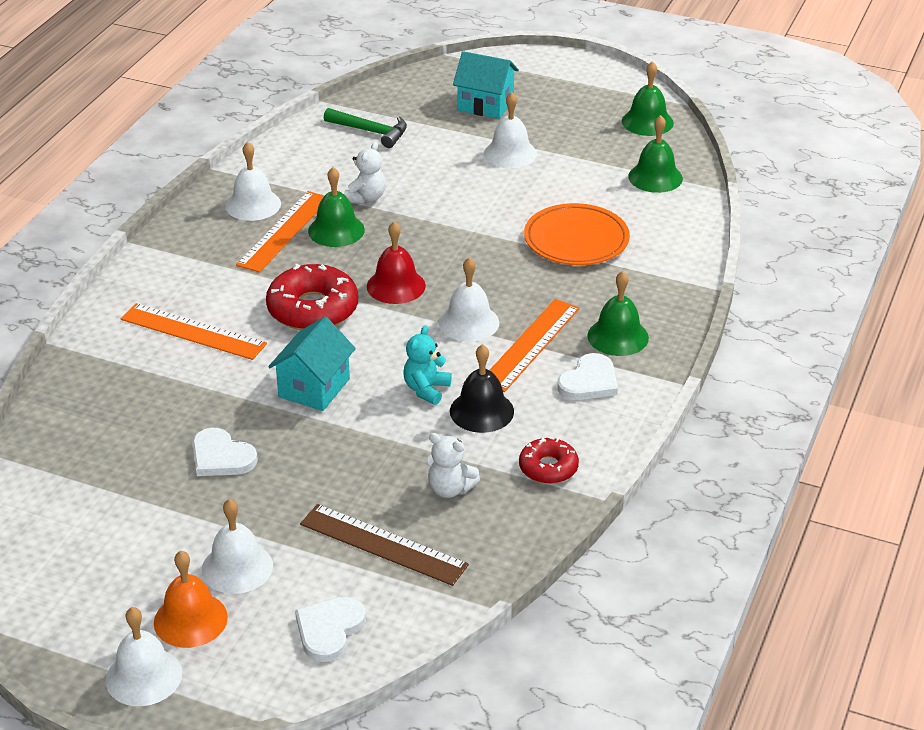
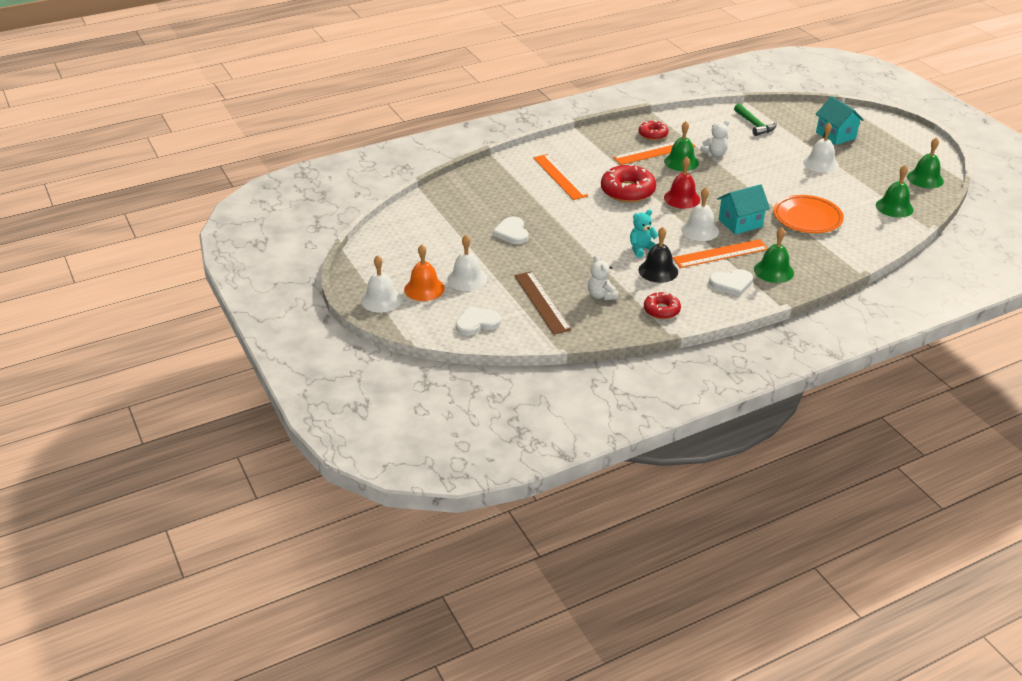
camera: 40 degrees right, 0 degrees up
(253, 204) = (653, 134): white bell -> red donut
(314, 388) = (588, 224): turquoise house -> turquoise house (740, 223)

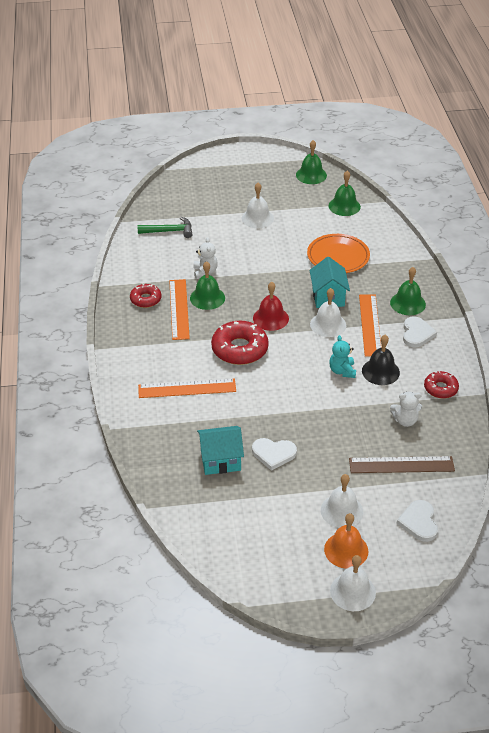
camera: 70 degrees left, 5 degrees up
(835, 135) = (217, 193): turquoise house -> turquoise house (220, 460)

